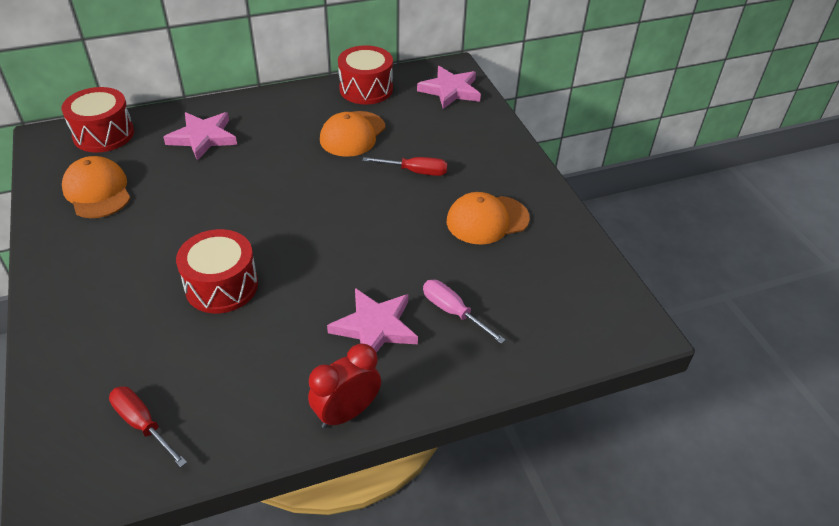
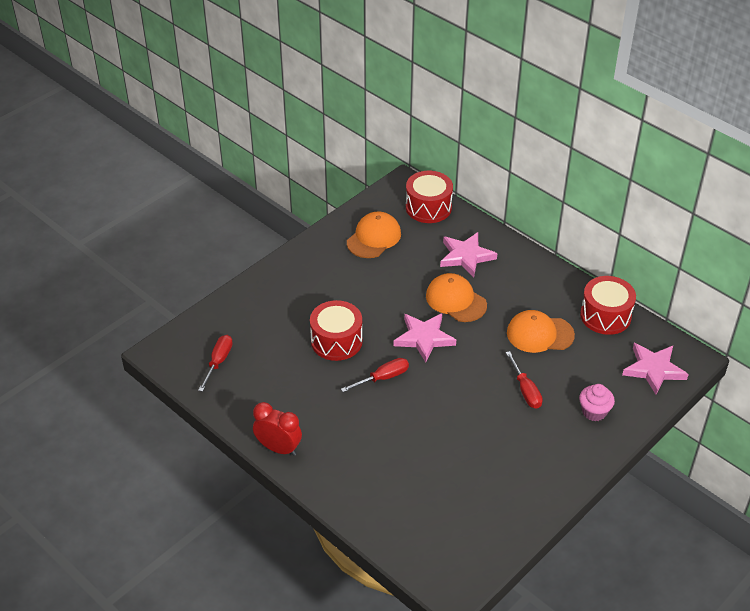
camera: 65 degrees right, 0 degrees up
(313, 268) = (383, 378): none -> red screwdriver
(375, 327) = (353, 433): pink star -> pink star (424, 338)
(453, 311) = (394, 469): pink screwdriver -> none
(473, 142) = (594, 412): none -> pink cupcake
(487, 220) = (503, 455): orange cap -> orange cap (456, 300)

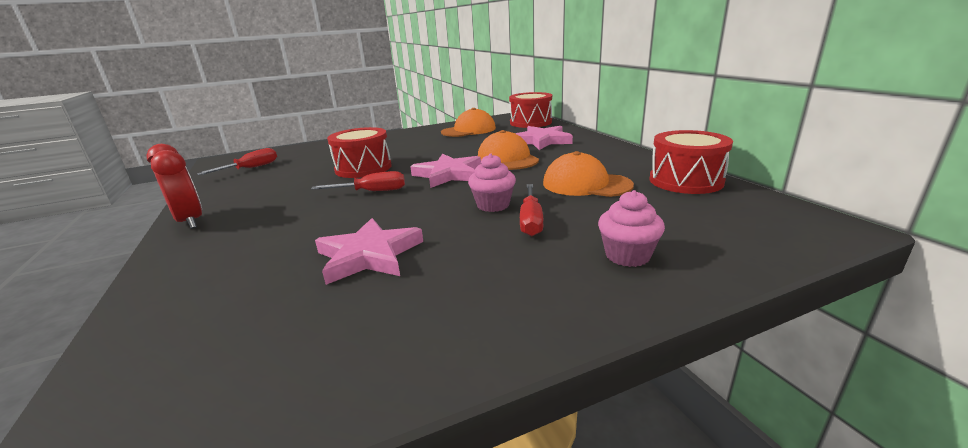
camera: 25 degrees right, 20 degrees down
(489, 377) = (493, 205): none -> pink cupcake
(653, 369) = (755, 229): pink star -> pink star (369, 255)

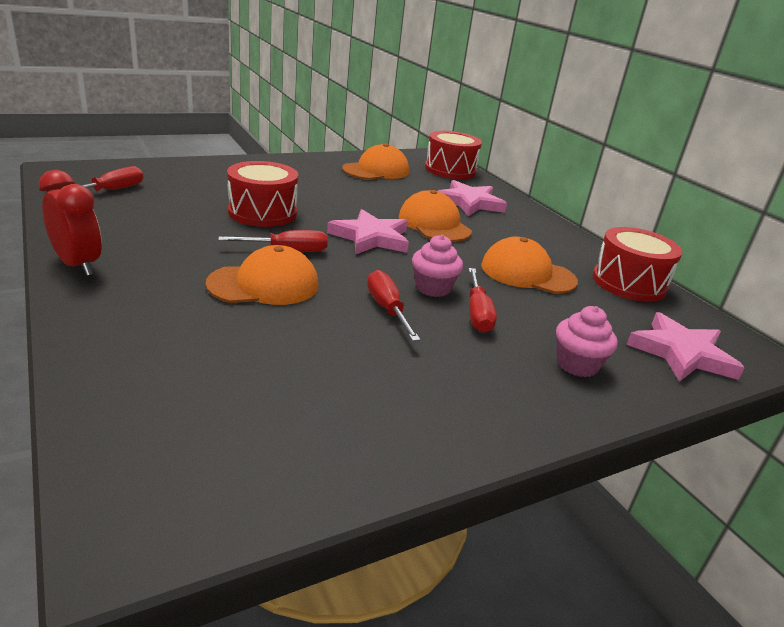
camera: 10 degrees left, 5 degrees up
(339, 219) = (264, 284): none -> orange cap
(369, 255) = (317, 336): pink star -> pink star (681, 353)
(444, 226) = (387, 309): none -> red screwdriver

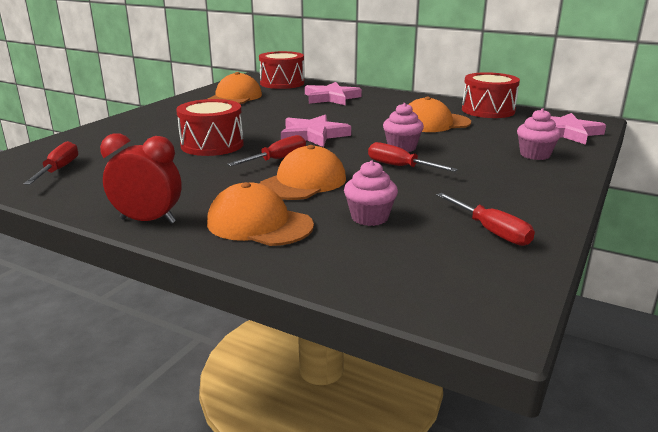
camera: 30 degrees left, 5 degrees down
(247, 351) = (369, 217): none -> pink cupcake
(434, 224) = (335, 115): orange cap -> orange cap (259, 224)
(477, 313) = (448, 151): red screwdriver -> red screwdriver (491, 231)

